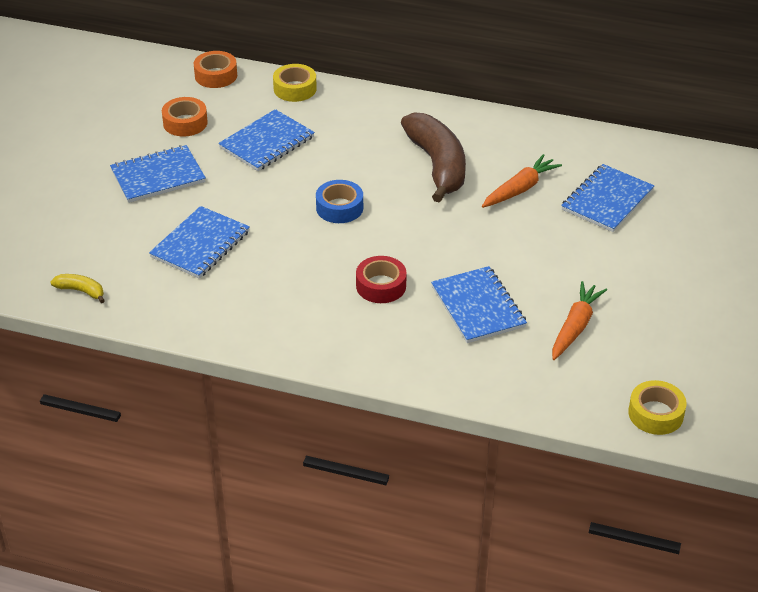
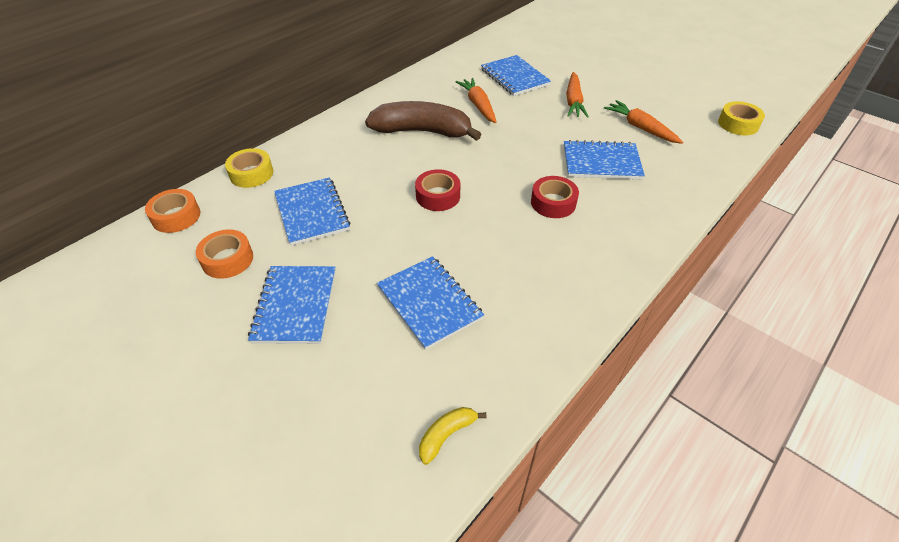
camera: 65 degrees left, 5 degrees up
(339, 208) = (438, 196): blue tape -> red tape
(591, 260) = (573, 101): none -> orange carrot

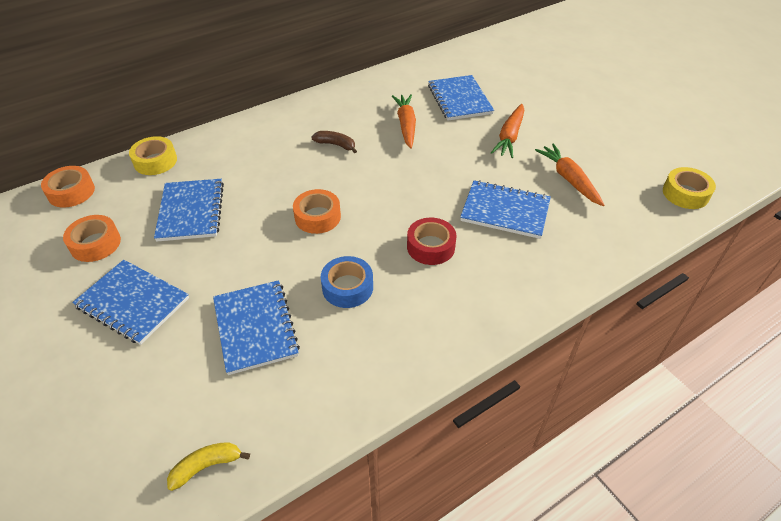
camera: 15 degrees right, 0 degrees up
(295, 306) = (133, 303): blue notebook -> blue notebook turned 75 degrees counterclockwise
(422, 131) = (336, 145): brown banana -> brown banana, size x0.43
(438, 196) = (317, 217): red tape -> orange tape
(497, 251) = (347, 287): none -> blue tape

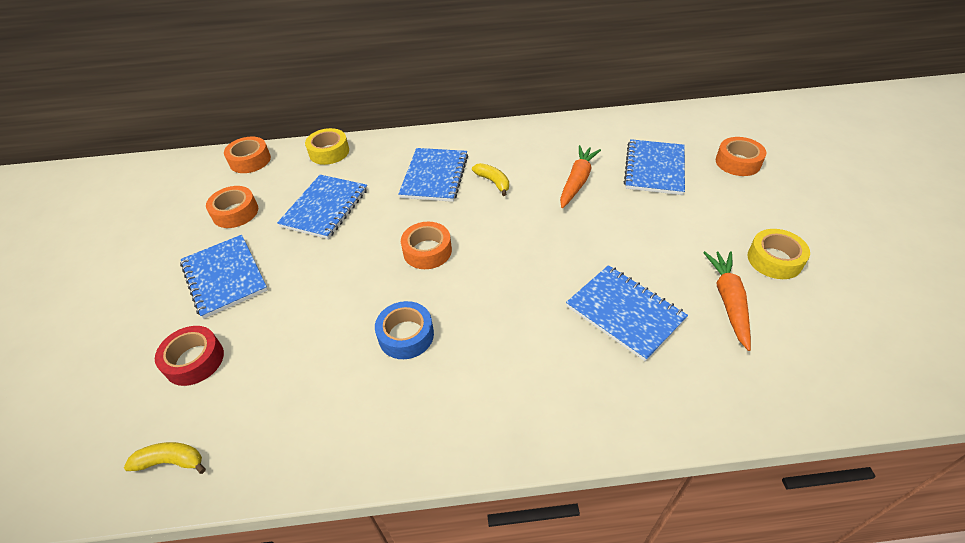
camera: 30 degrees right, 0 degrees up
(255, 328) = (300, 342): blue notebook -> blue notebook (434, 176)
(336, 145) = (493, 182): brown banana -> yellow banana
(430, 247) = (516, 324): red tape -> red tape (194, 360)
(509, 137) = (686, 227): orange carrot -> none
(516, 79) = (738, 162): none -> orange tape
(685, 194) = (884, 375): yellow tape -> yellow tape (774, 260)

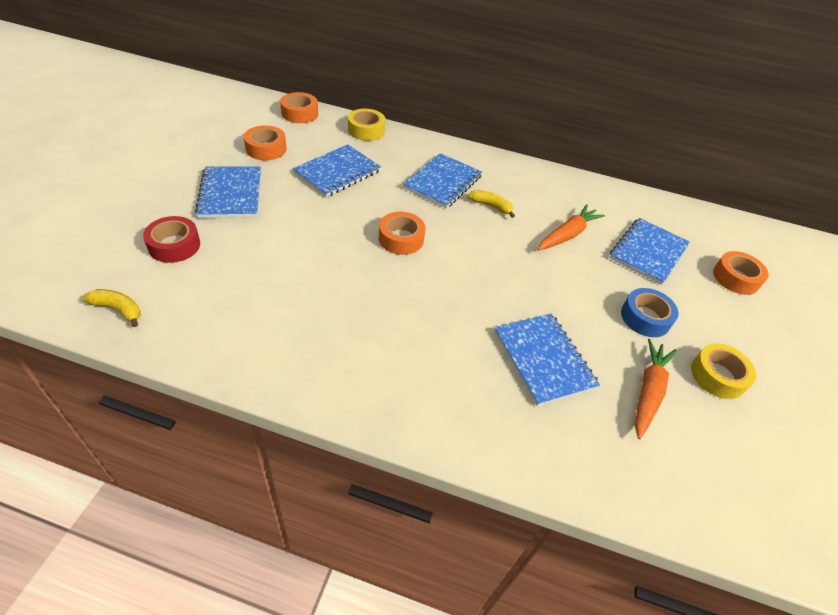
camera: 15 degrees right, 0 degrees up
(406, 335) = (344, 296): blue tape -> blue tape (645, 318)
(493, 182) = (491, 206): yellow banana -> yellow banana turned 45 degrees counterclockwise

